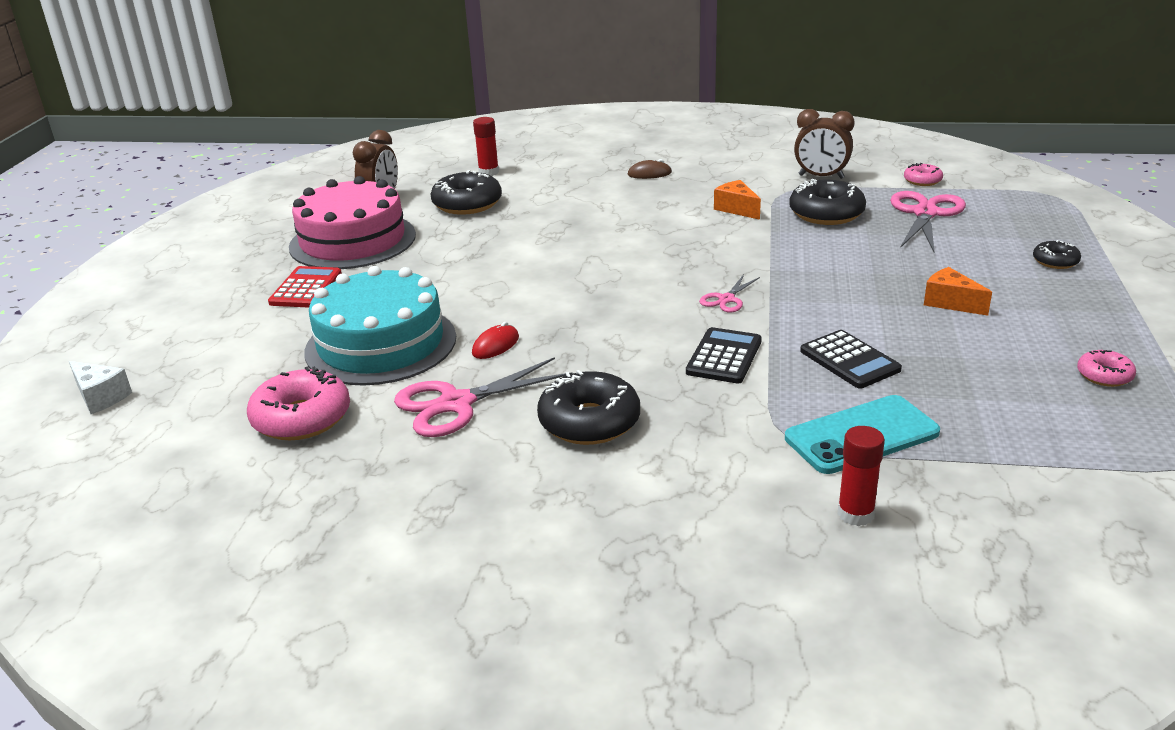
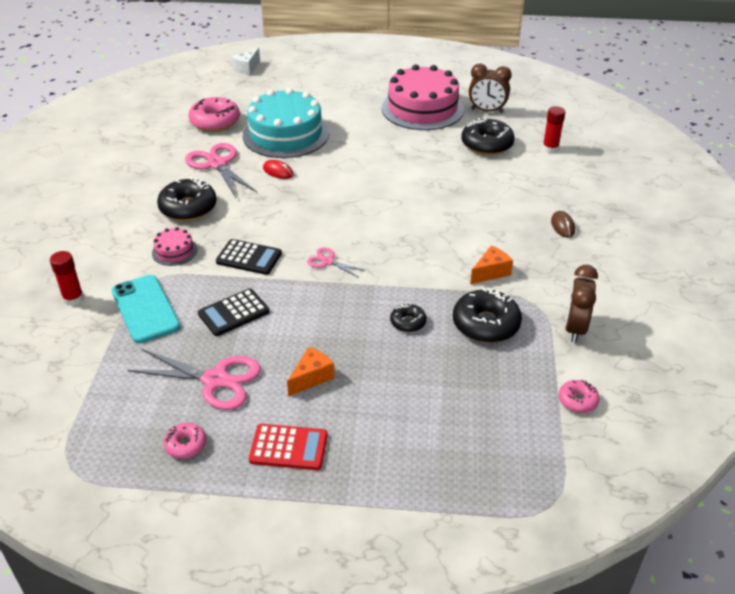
camera: 85 degrees right, 10 degrees up
(306, 288) = (356, 102): red calculator -> red calculator (289, 447)
(713, 423) = (174, 251): none -> pink cake
(925, 213) = (492, 390): pink scissors -> pink scissors (215, 380)
(1055, 261) = (386, 464): black donut -> black donut (408, 322)

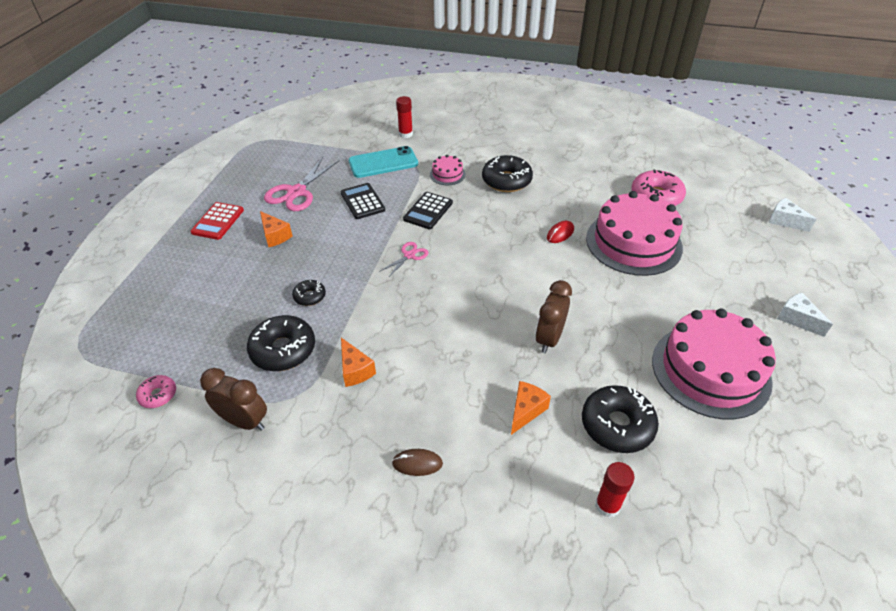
camera: 100 degrees right, 5 degrees up
(186, 445) = (247, 180): pink donut -> none
(217, 164) = (575, 197): pink scissors -> none
(286, 134) = (633, 243): turquoise cake -> pink cake
(361, 74) = (797, 319): none -> white cheese
(487, 111) = (715, 447): brown clock -> brown clock (549, 339)
(492, 181) = (526, 411): none -> orange cheese

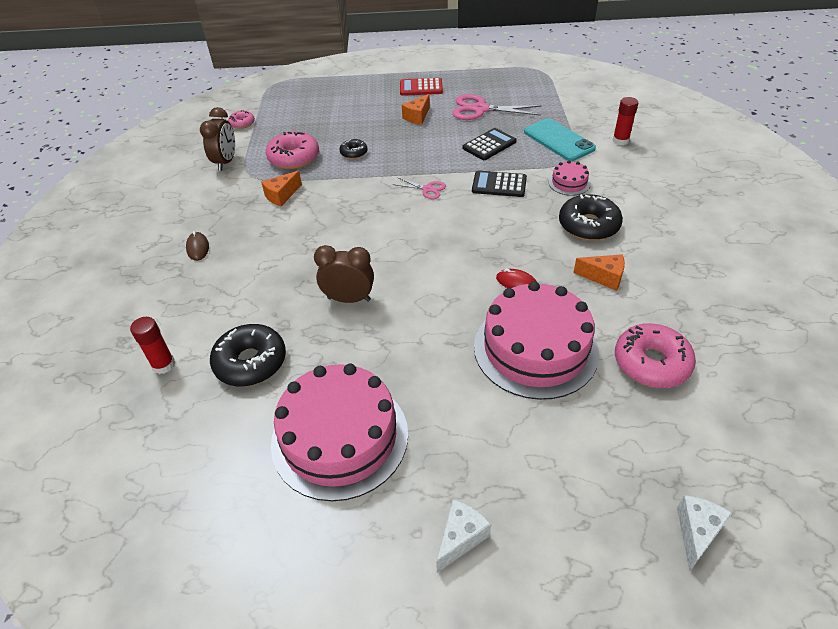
camera: 75 degrees right, 0 degrees up
(283, 350) = (294, 158): black donut -> pink donut
(526, 411) = (257, 298): orange cheese -> orange cheese (603, 277)

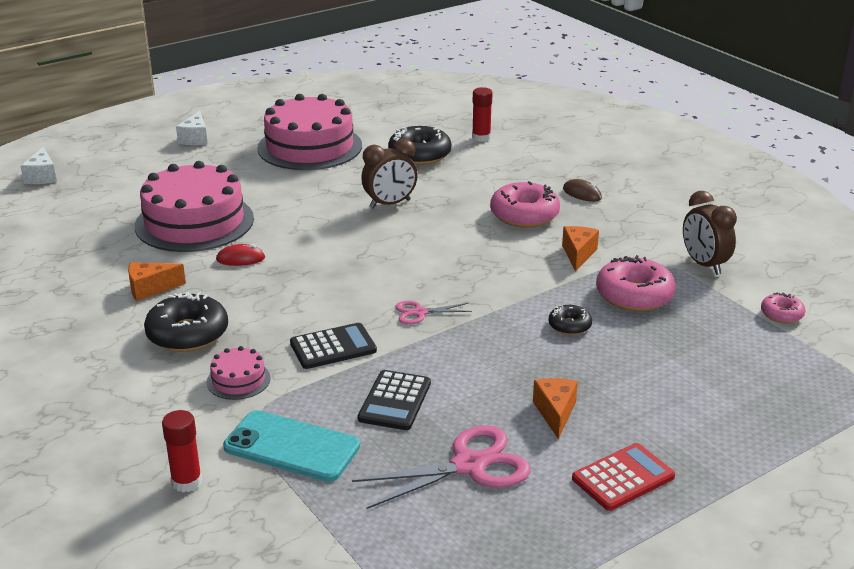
camera: 145 degrees right, 15 degrees down
(651, 363) = (86, 241): pink donut -> pink donut (524, 215)

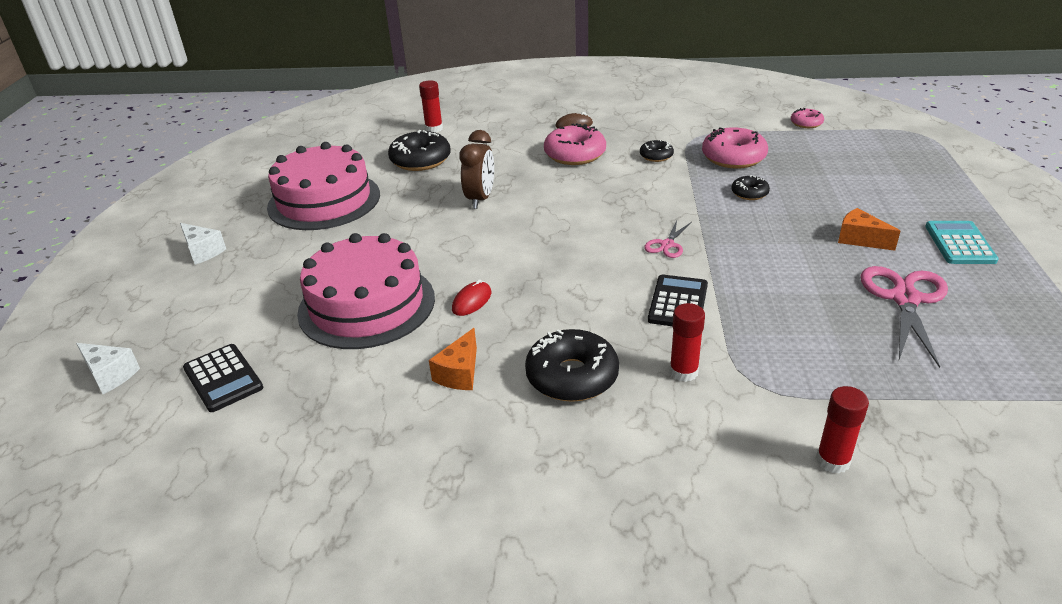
camera: 50 degrees left, 5 degrees up
(238, 380) = (683, 372): pink cake -> red glue stick
(291, 447) = (818, 377): turquoise phone -> none
(395, 401) = (788, 301): black calculator -> black calculator (223, 378)
(578, 254) = (656, 156): orange cheese -> black donut
(623, 477) = (959, 243): red calculator -> turquoise calculator
(704, 265) = (720, 123): brown clock -> none

